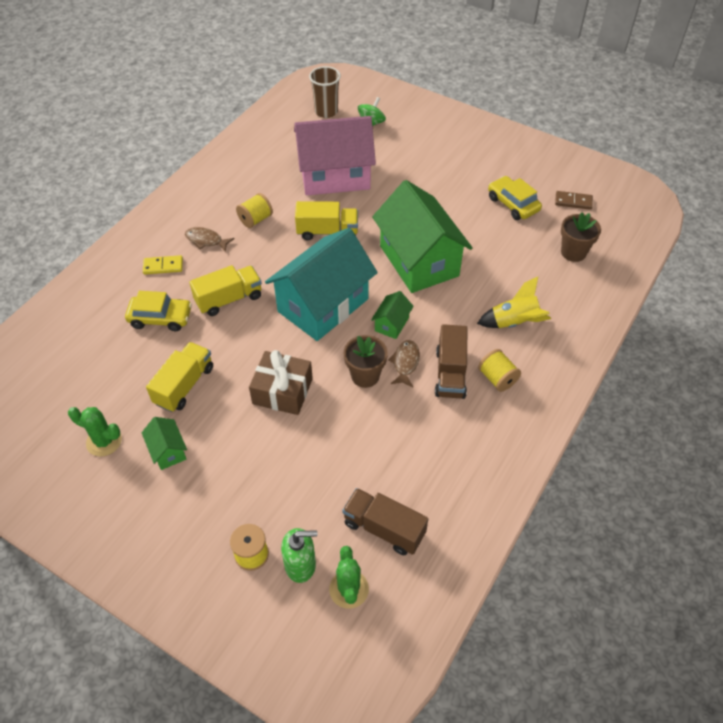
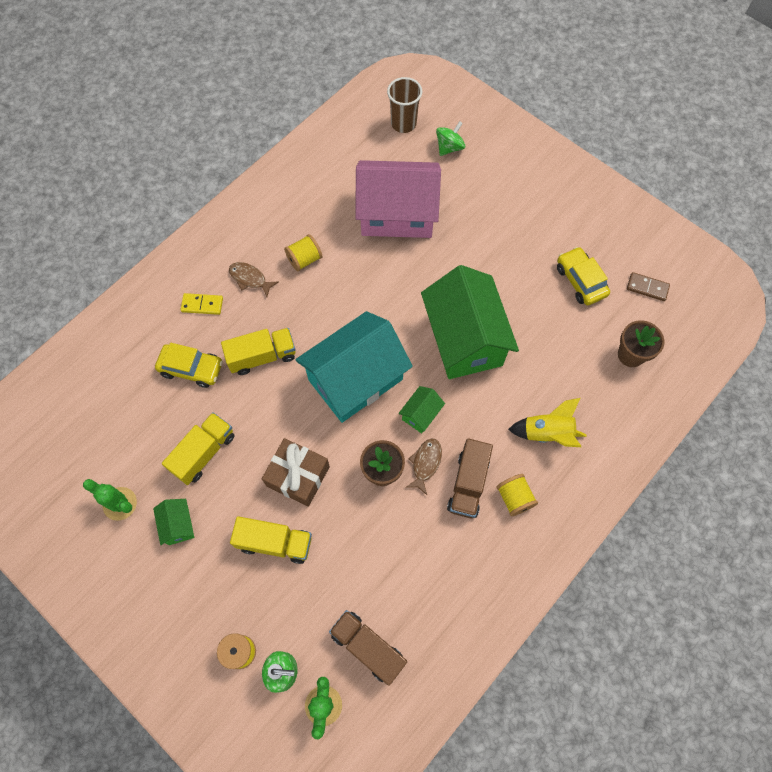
camera: 10 degrees right, 15 degrees up
(327, 232) = (376, 287): yellow truck -> yellow truck (275, 542)

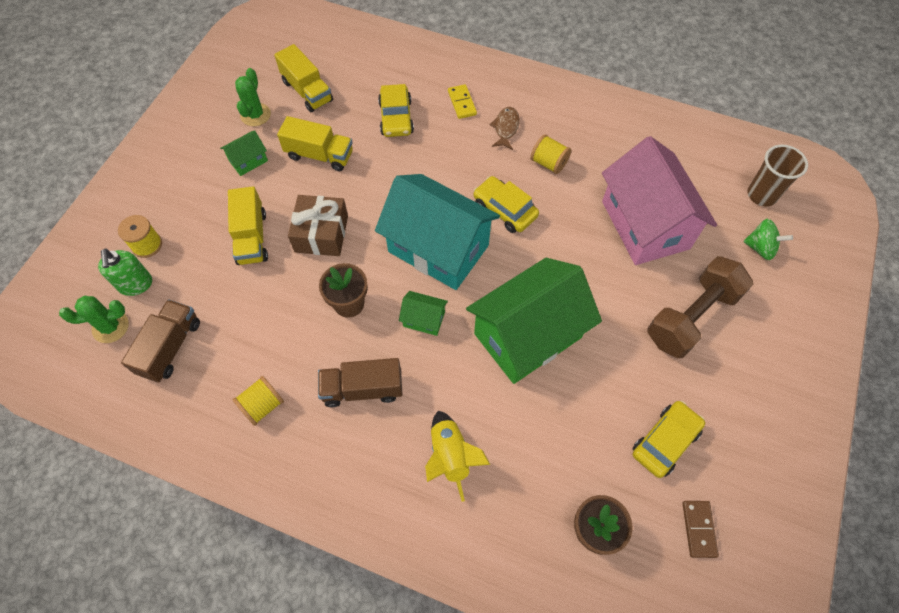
camera: 70 degrees right, 5 degrees down
(262, 356) = (430, 165): yellow truck -> yellow truck (307, 91)
(338, 312) = (505, 210): none -> yellow car
(425, 463) = (371, 340): brown fish -> none
(490, 219) = (691, 317): none -> brown dumbbell
(514, 498) = (362, 442): yellow spool -> yellow spool (262, 405)

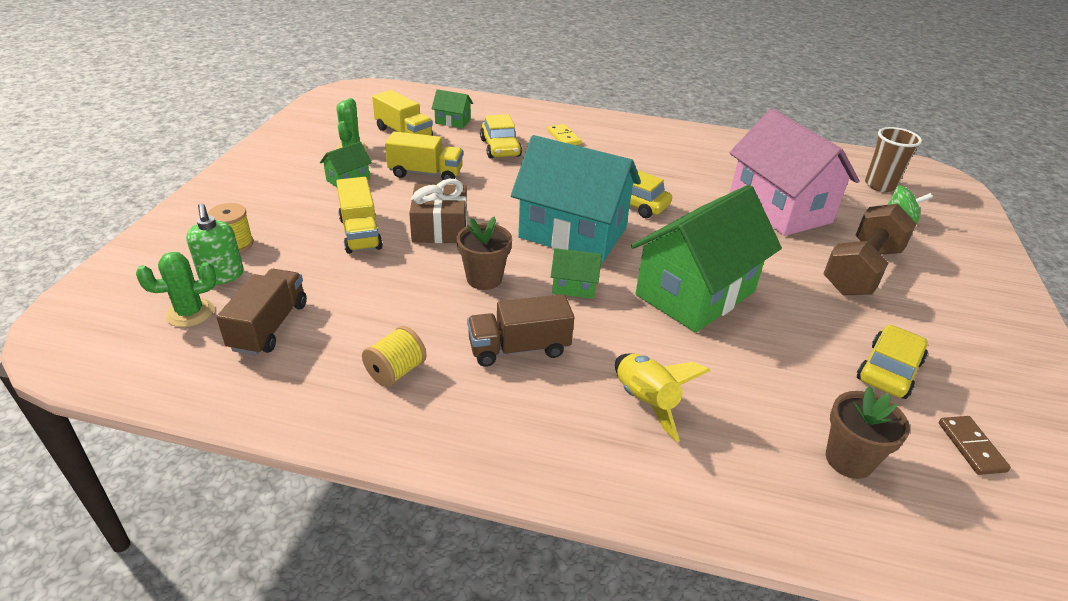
camera: 10 degrees left, 25 degrees down
(357, 72) = (453, 121): none -> green house
(506, 128) = (613, 151): brown fish -> none
(548, 163) = (665, 172): yellow spool -> none

